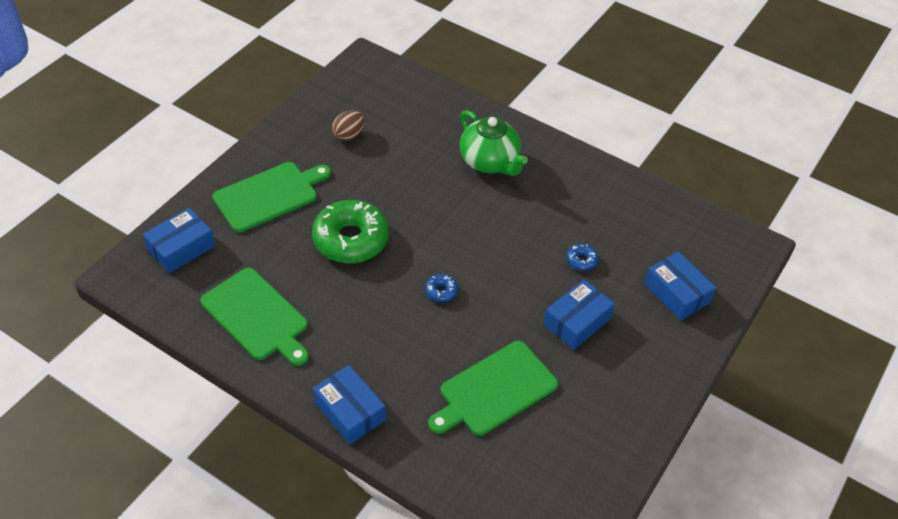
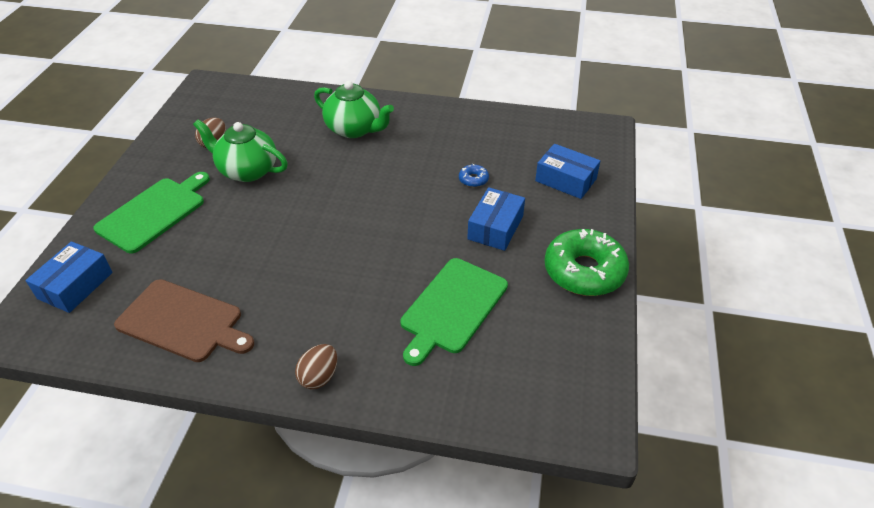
camera: 20 degrees left, 5 degrees down
(257, 316) = (183, 322): green cutting board -> brown cutting board
(349, 411) = (319, 377): blue box -> brown egg
(351, 239) = (253, 225): green donut -> green donut (584, 271)
(368, 176) = (247, 170): none -> green teapot
(441, 291) = (360, 241): blue donut -> none

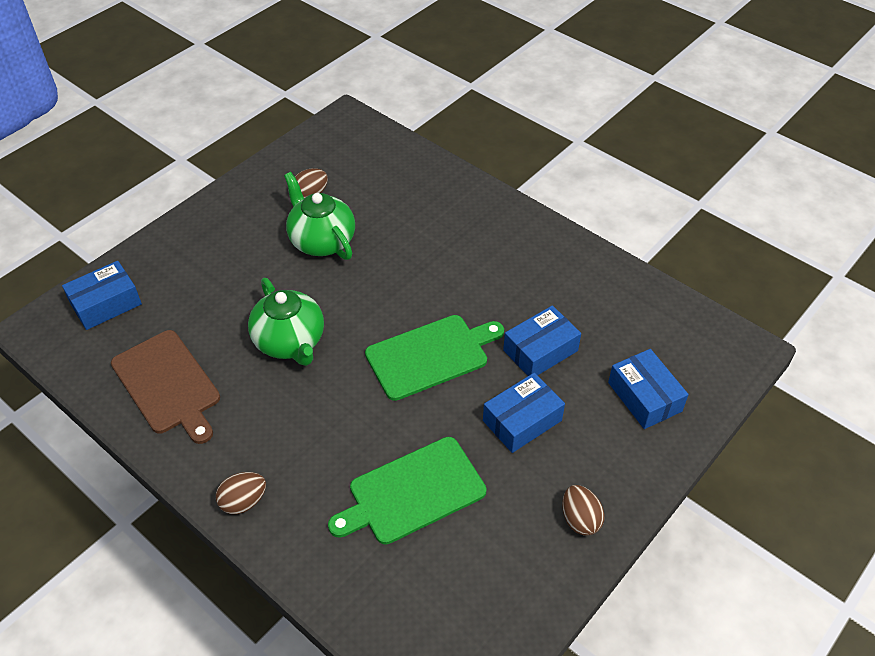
camera: 30 degrees right, 5 degrees up
(154, 212) = (212, 254): green cutting board -> green cutting board (431, 355)
(355, 129) = (458, 233): green teapot -> green teapot (290, 342)
(473, 179) = (540, 350): blue donut -> blue box
(584, 271) = (580, 519): green donut -> brown egg

